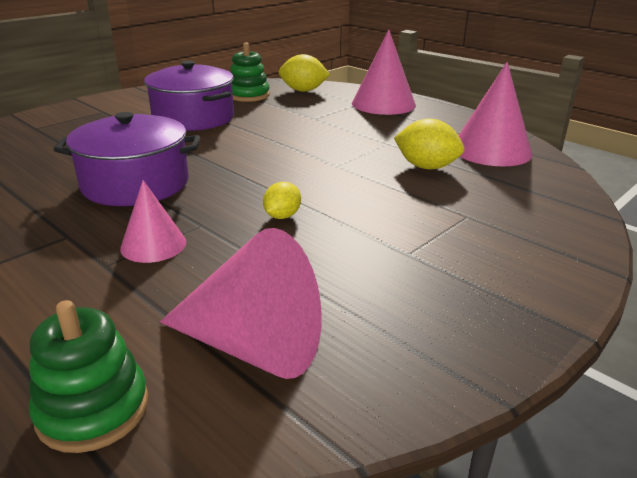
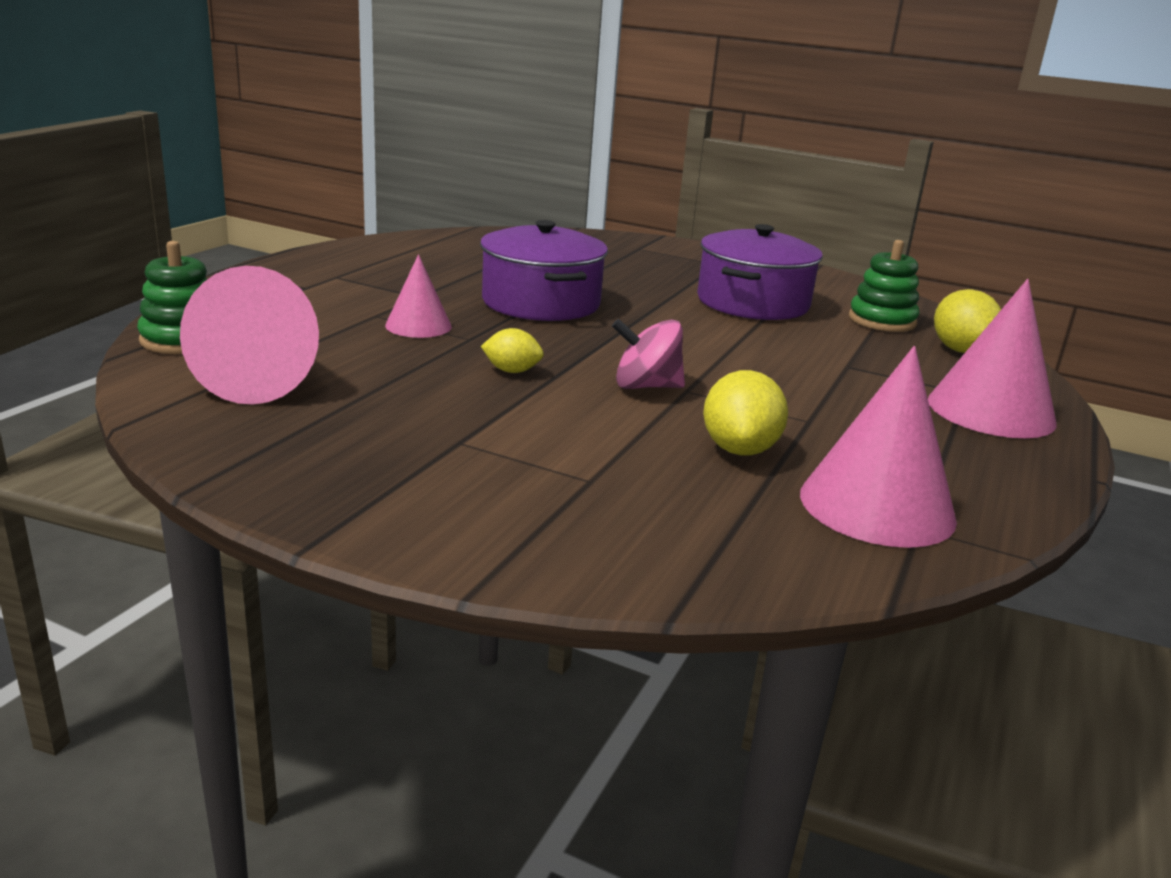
camera: 70 degrees right, 5 degrees down
(327, 175) = (646, 386): none -> pink spinning top

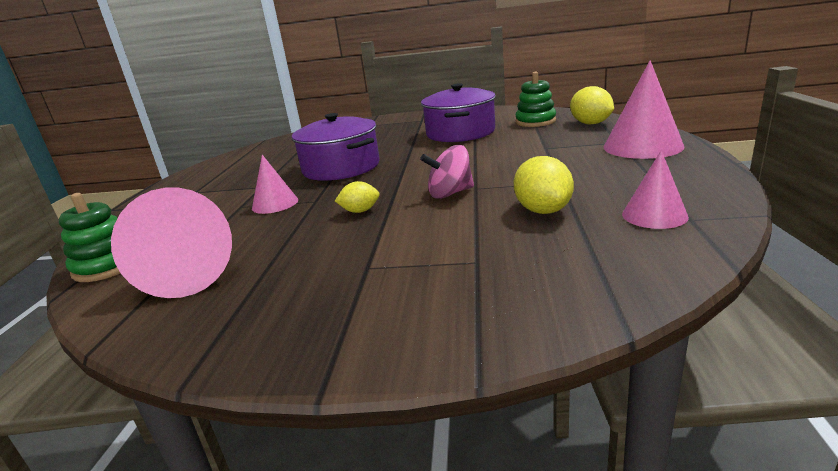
camera: 15 degrees left, 0 degrees up
(877, 506) = (654, 215): pink cone -> pink cone, size x0.59

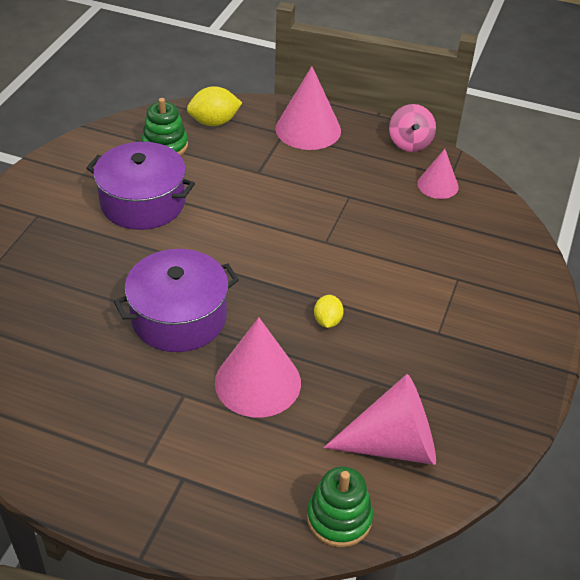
camera: 80 degrees left, 20 degrees up
(275, 204) = (258, 382): pink cone -> pink cone, size x1.69
(450, 193) = (328, 259): pink spinning top -> pink spinning top (410, 143)
(543, 210) = (398, 224): yellow lemon -> none

